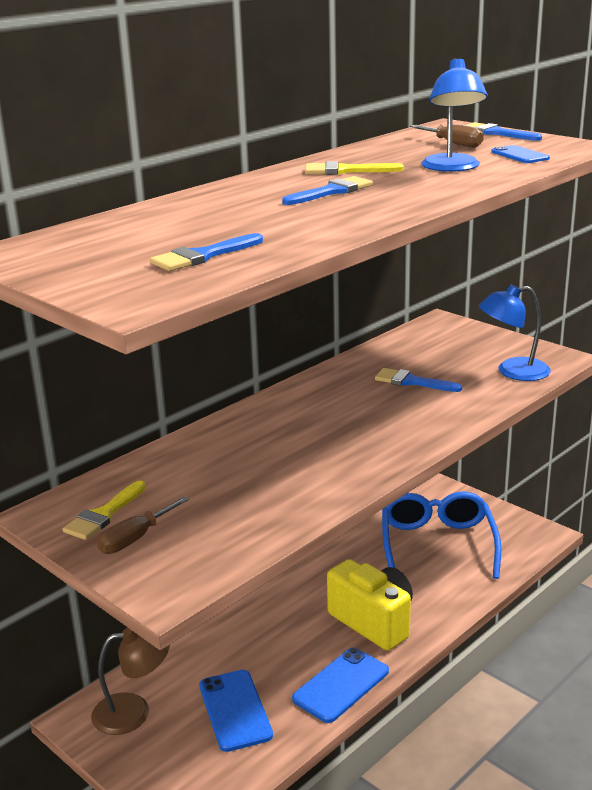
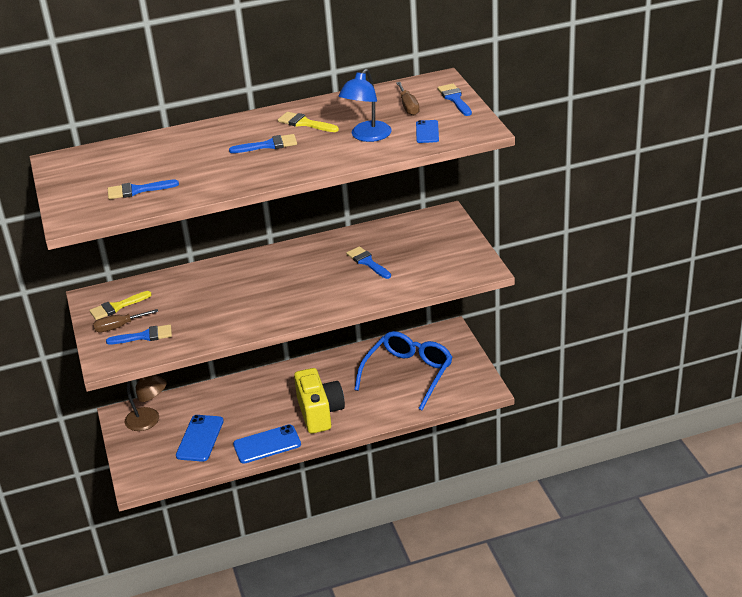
camera: 30 degrees right, 10 degrees up
(193, 539) = (145, 336): none -> blue brush
(513, 371) = (439, 272): blue lamp -> none

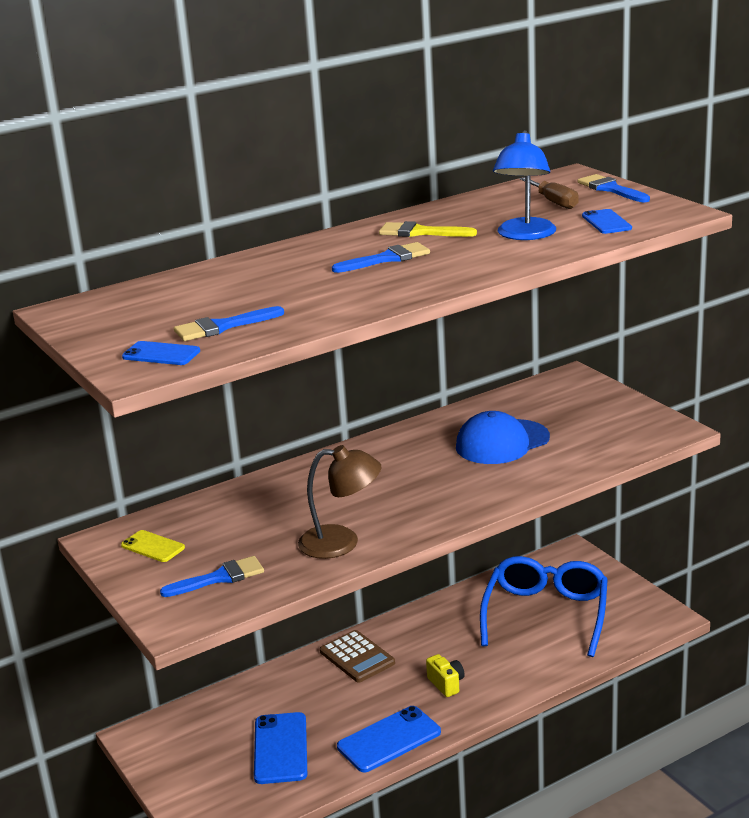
camera: 15 degrees left, 10 degrees down
(91, 208) = (161, 354): none -> blue phone
(117, 307) = (153, 547): yellow brush -> yellow phone
(119, 327) = (170, 571): brown screwdriver -> none
(149, 421) = (188, 737): brown lamp -> brown lamp (341, 542)
(273, 384) = (357, 657): none -> brown calculator
(320, 413) = (446, 684): yellow camera -> yellow camera, size x0.45
(367, 262) = (502, 442): blue brush -> blue cap

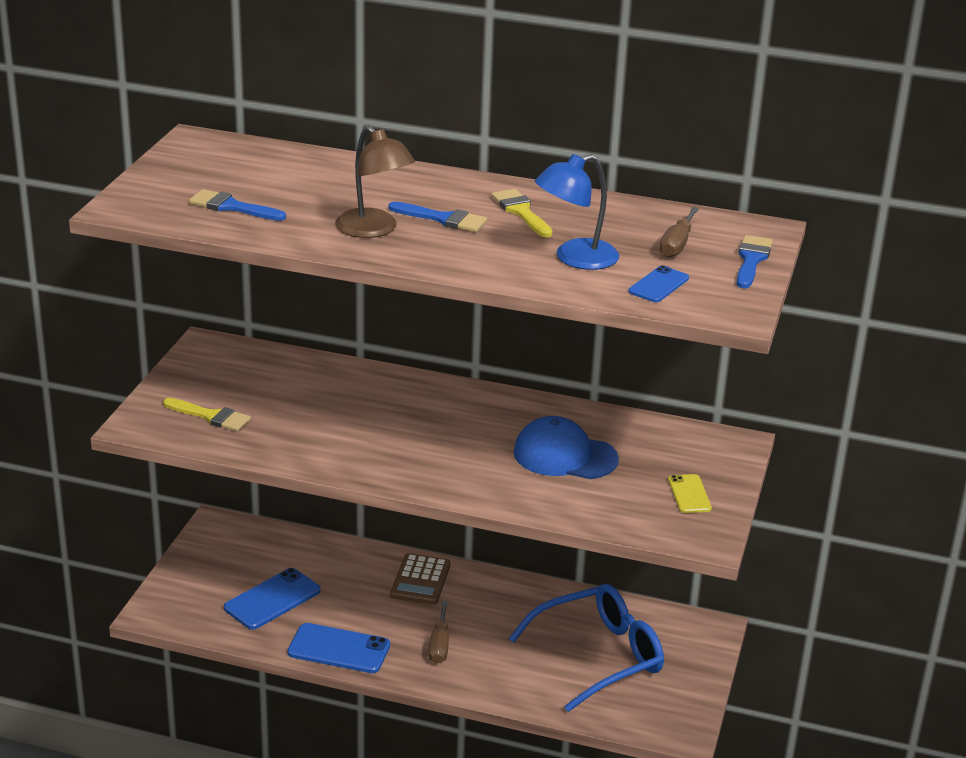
camera: 45 degrees right, 5 degrees up
(153, 547) = (220, 369): yellow phone -> yellow phone (689, 494)
(161, 354) = (159, 204): blue phone -> none
(220, 578) = (211, 416): blue brush -> yellow brush
(341, 542) = (316, 447): brown lamp -> brown lamp (374, 230)
(446, 684) = (439, 645): yellow camera -> brown screwdriver

